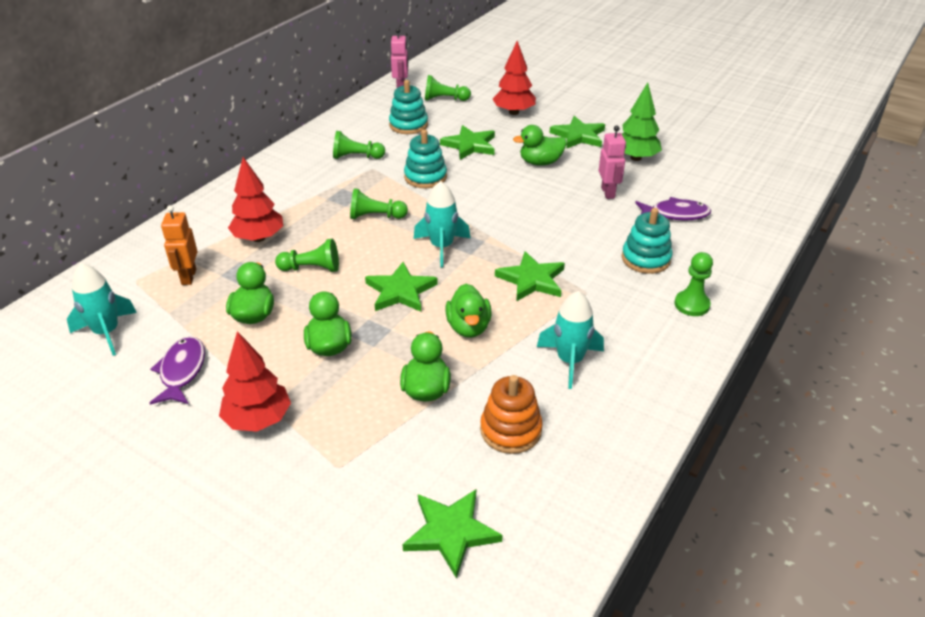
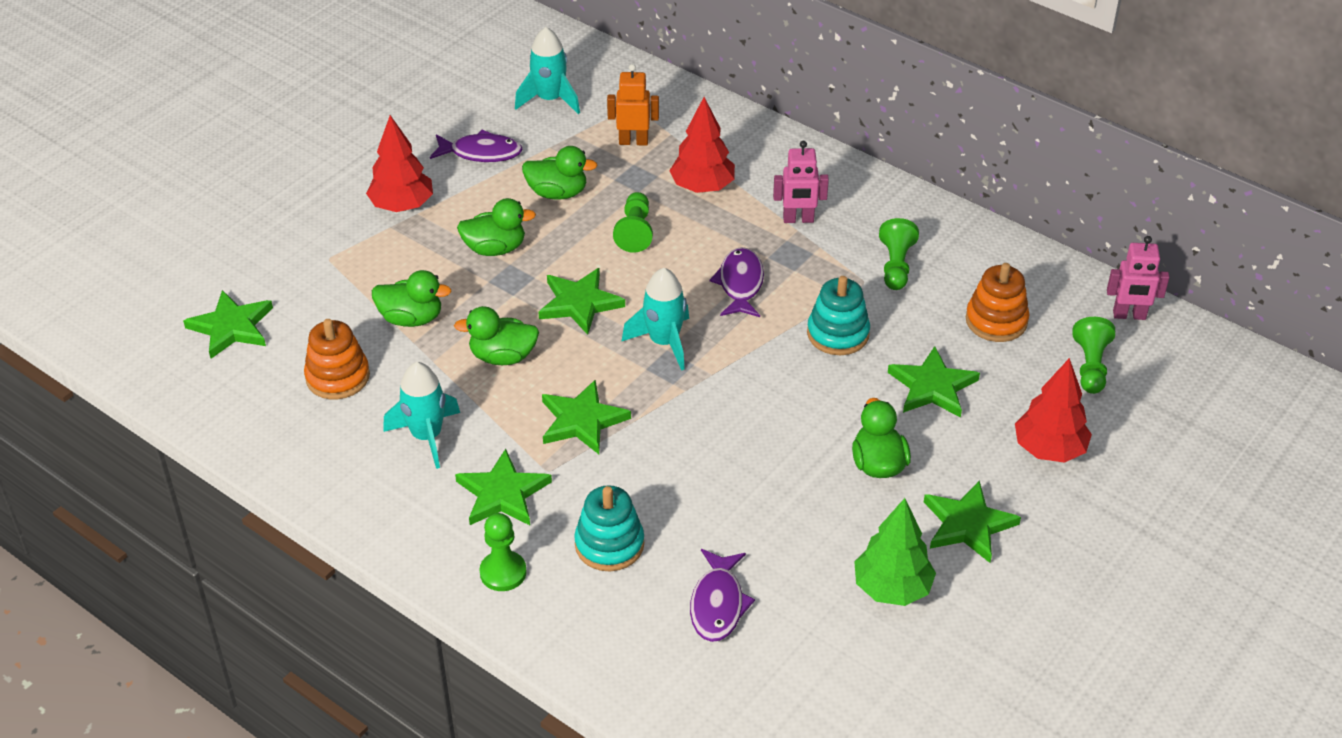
camera: 95 degrees right, 5 degrees up
(376, 216) = (740, 284): green pawn -> purple fish
(408, 125) = (996, 321): turquoise stacking toy -> orange stacking toy
(608, 192) = (785, 533): pink robot -> pink robot (798, 219)
(617, 312) = (502, 493): none -> green star

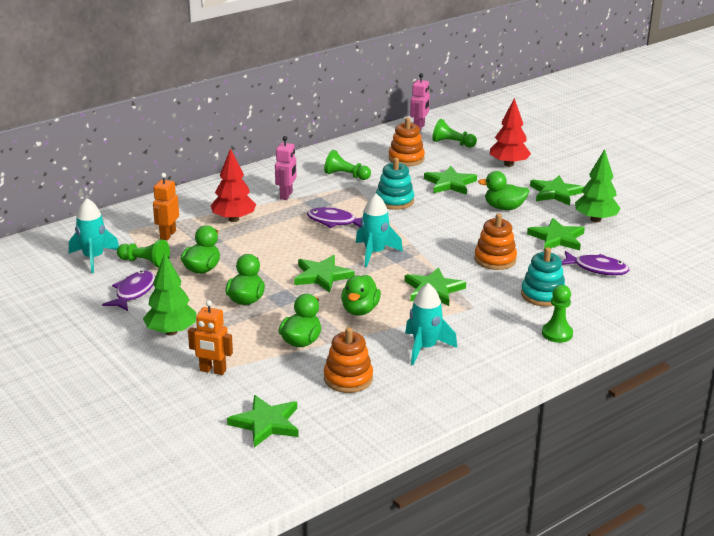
camera: 75 degrees left, 15 degrees down
(328, 259) = (212, 371): none -> orange robot
(402, 206) = (171, 332): red tree -> green tree
(502, 493) = (488, 325): green star -> green star (557, 238)
(635, 231) = (262, 247): green pawn -> green pawn (145, 262)
(698, 476) = (495, 259): none -> orange stacking toy

